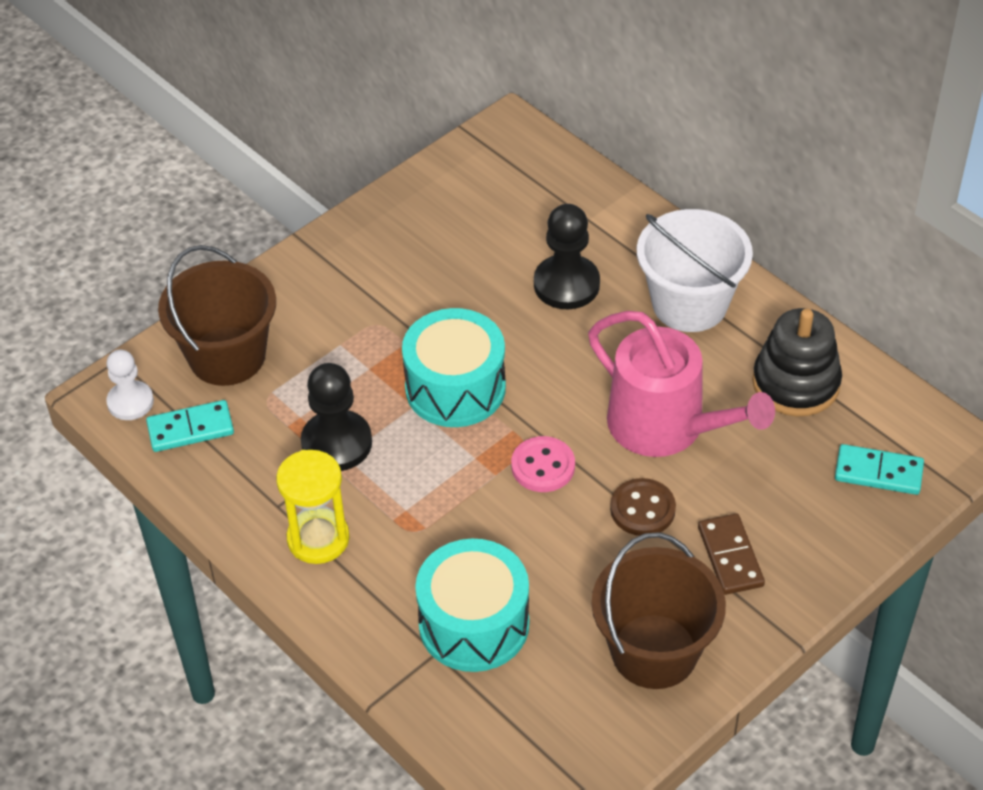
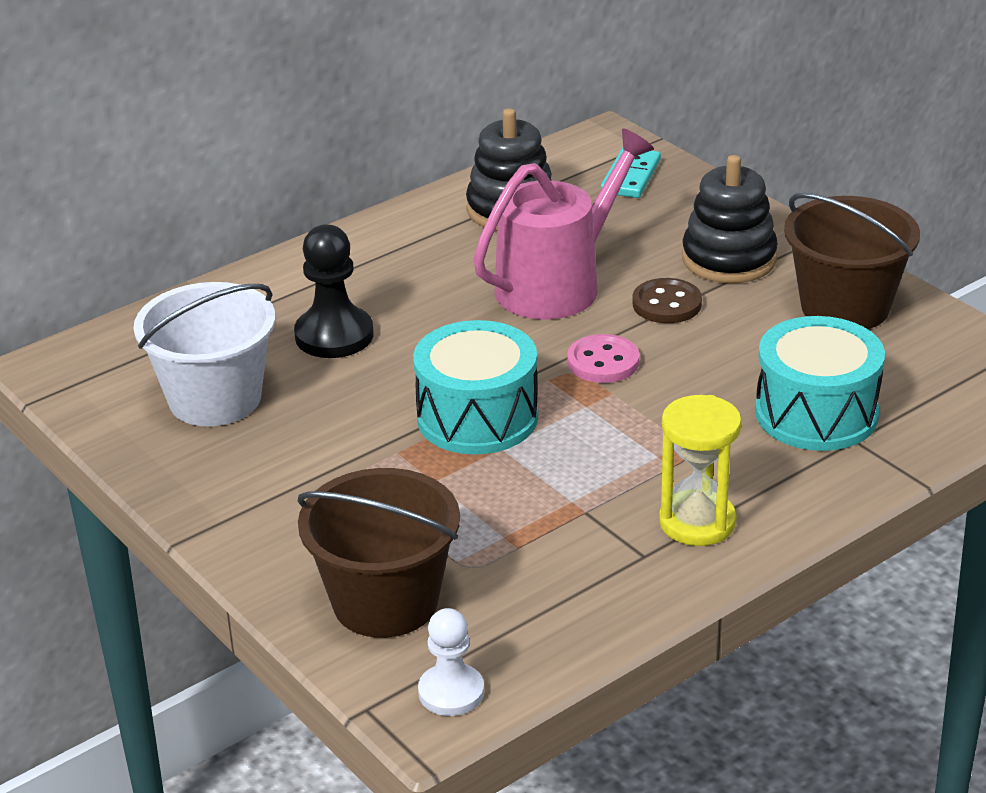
camera: 85 degrees left, 15 degrees down
(190, 429) = (509, 633): turquoise domino -> none
(336, 443) = (550, 507): black pawn -> none
(689, 304) = (386, 260): white bucket -> white bucket (215, 399)
(730, 556) = (729, 259): brown domino -> black stacking toy

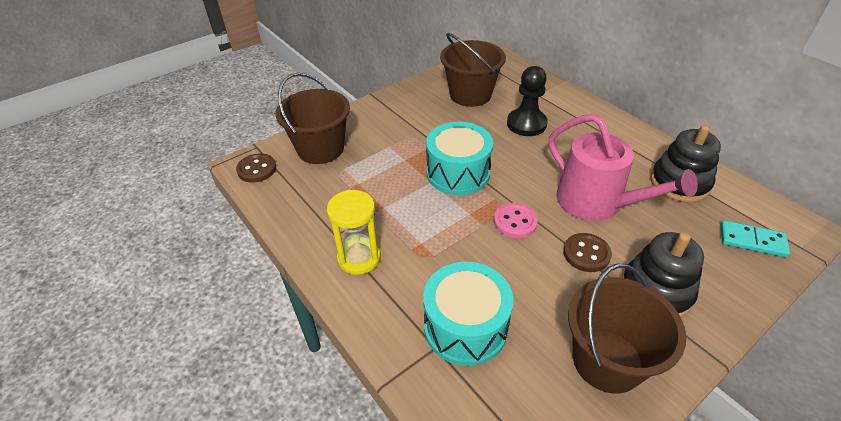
camera: 90 degrees right, 10 degrees up
(215, 399) = (470, 94): white bucket -> brown bucket
(451, 692) = (257, 169): white pawn -> brown button

